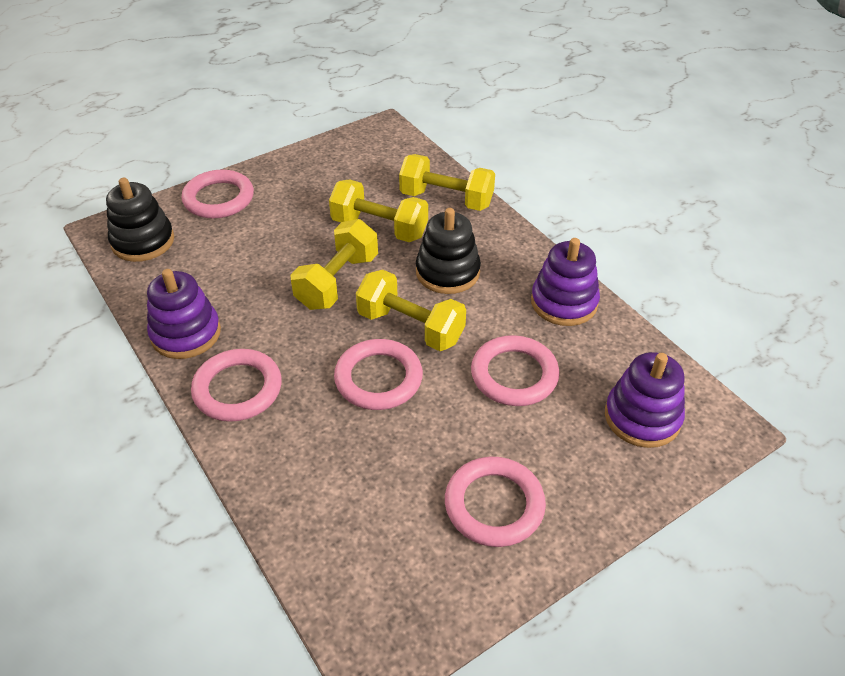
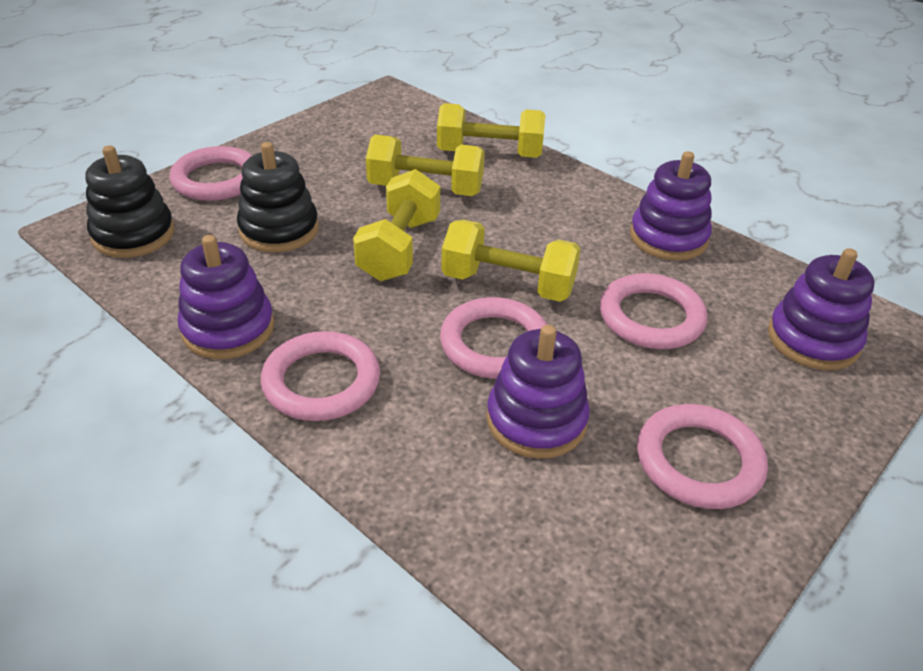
camera: 15 degrees left, 5 degrees down
(383, 448) = (536, 420): none -> purple stacking toy
(447, 272) = (524, 223): black stacking toy -> black stacking toy (279, 230)

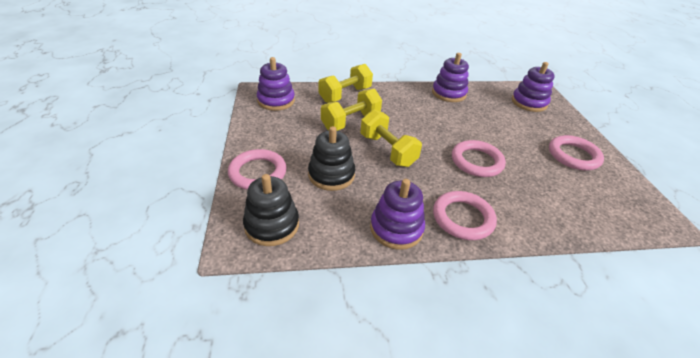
camera: 50 degrees left, 0 degrees up
(508, 284) = (441, 139): yellow dumbbell -> none
(536, 420) = (529, 176): purple stacking toy -> purple stacking toy (276, 101)
(651, 317) = (491, 122): pink ring -> none

